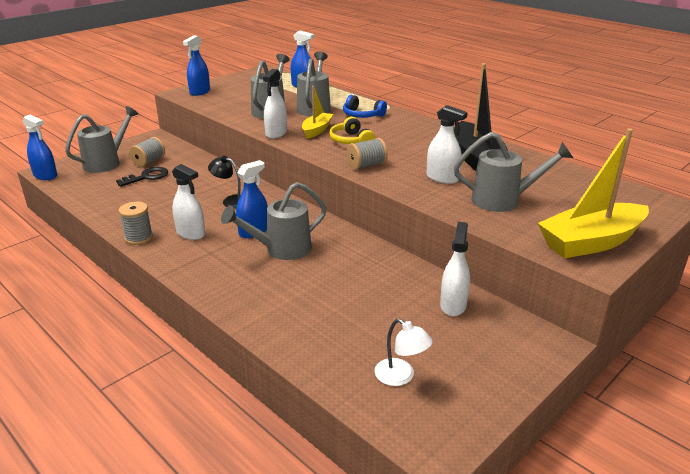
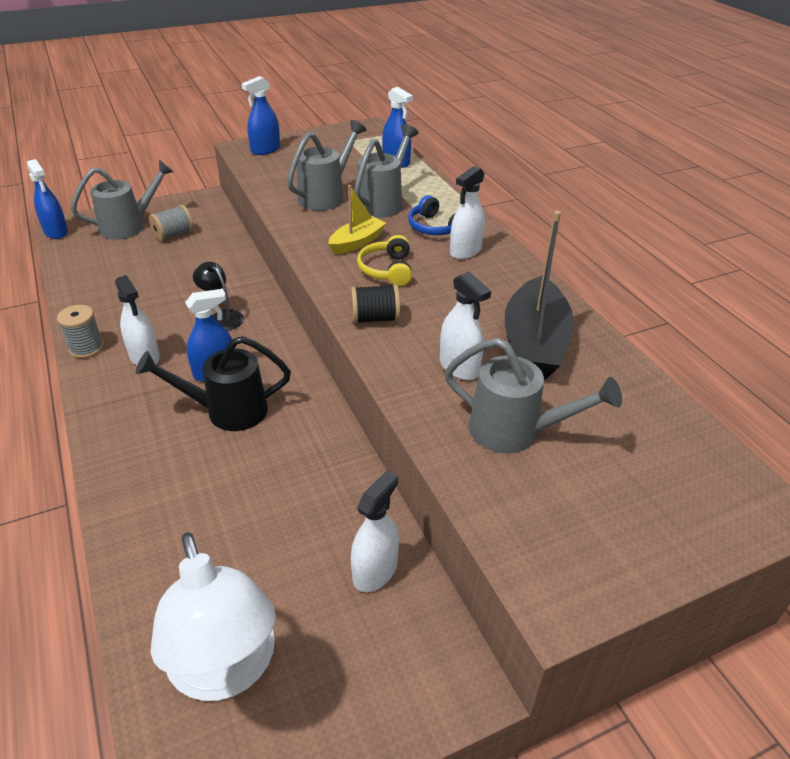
camera: 20 degrees right, 10 degrees up
(147, 177) = (156, 258): black key -> none
(276, 133) = (303, 237): white spray bottle -> white spray bottle (465, 251)
(282, 249) = (228, 411): grey watering can -> black watering can
(366, 165) = (375, 318): grey spool -> black spool
(401, 377) = (226, 670): white lamp -> white lamp, size x2.04
(591, 242) = (589, 553): yellow boat -> none

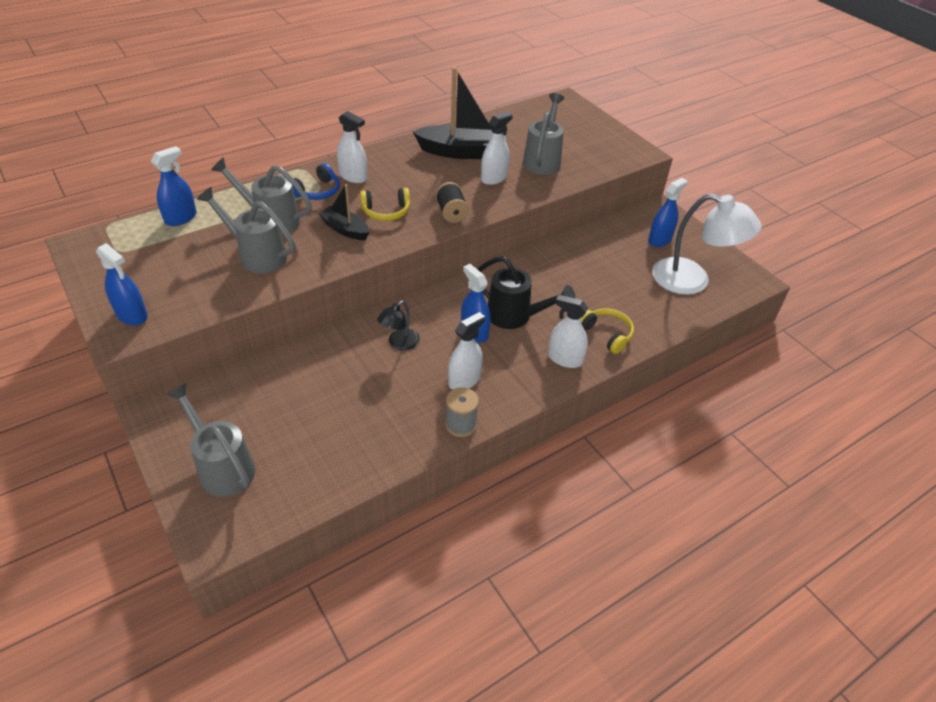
camera: 100 degrees left, 5 degrees up
(56, 232) = (232, 543): blue spray bottle -> blue spray bottle (659, 240)
(152, 501) = (606, 334): none -> yellow headphones
(173, 235) = (246, 417): grey spool -> none
(226, 670) = (692, 280): white lamp -> white lamp turned 60 degrees clockwise
(228, 411) = (514, 316): black watering can -> black watering can turned 45 degrees counterclockwise
(357, 242) = (345, 229): yellow boat -> black boat
(375, 571) = (615, 238): white spray bottle -> white spray bottle (565, 359)

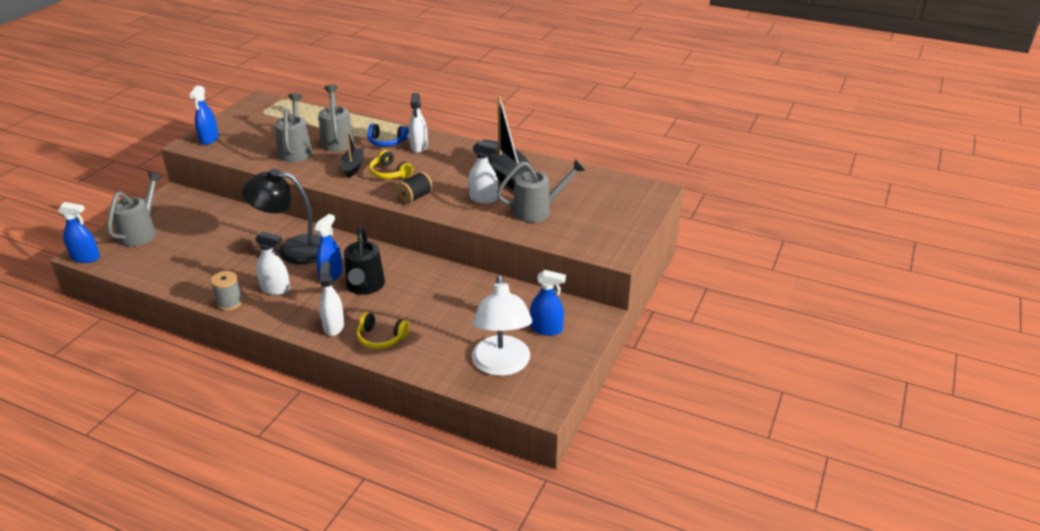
camera: 60 degrees right, 10 degrees down
(181, 218) = (311, 114): blue spray bottle -> blue spray bottle (85, 258)
(399, 343) = (293, 249): black lamp -> black lamp, size x2.04
(606, 334) = (381, 338): yellow headphones -> yellow headphones turned 90 degrees clockwise

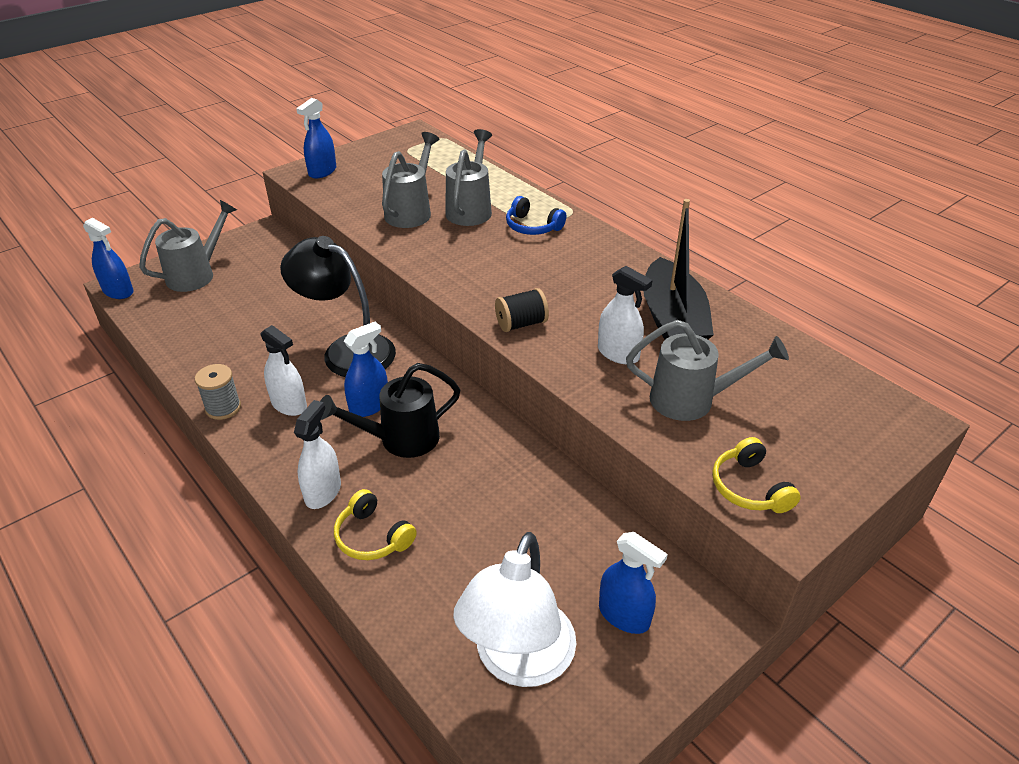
camera: 25 degrees right, 5 degrees up
(353, 167) = (466, 253): black boat -> none
(365, 286) = (401, 439): black watering can -> black watering can turned 45 degrees clockwise
(389, 173) = (508, 275): yellow headphones -> yellow headphones (749, 488)
(419, 147) = (571, 245): white spray bottle -> none

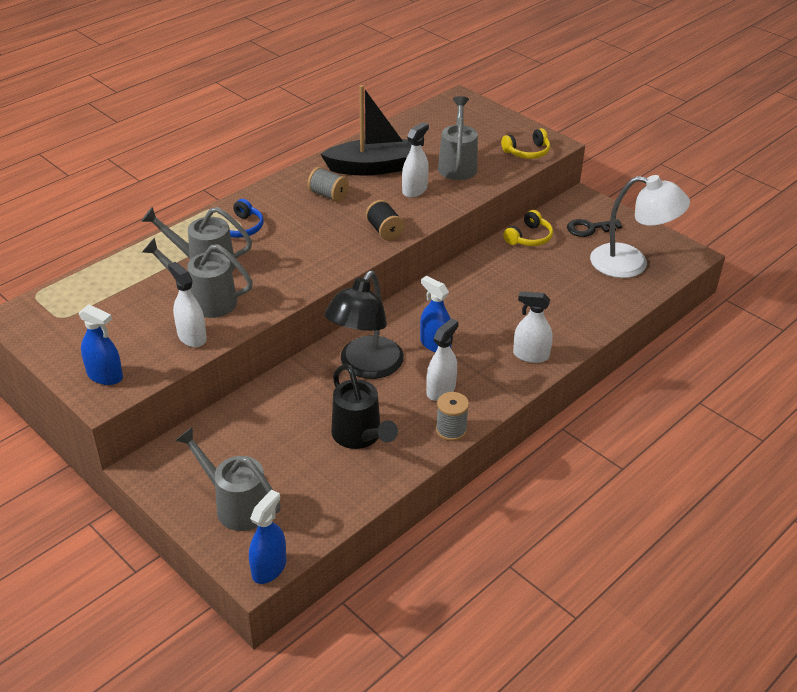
camera: 95 degrees left, 0 degrees up
(358, 206) = (192, 337): none -> white spray bottle
(372, 537) = (563, 326): yellow headphones -> yellow headphones (529, 237)
(401, 439) = (469, 323): black watering can -> black watering can (360, 436)
(602, 283) = (328, 195): none -> grey spool
(624, 615) = (589, 228): blue spray bottle -> black key

